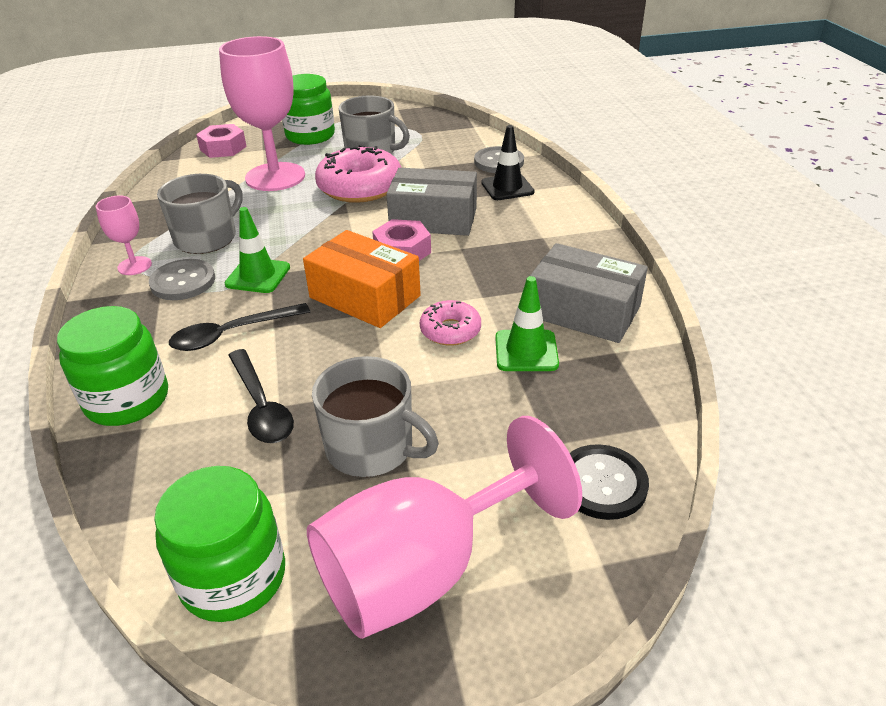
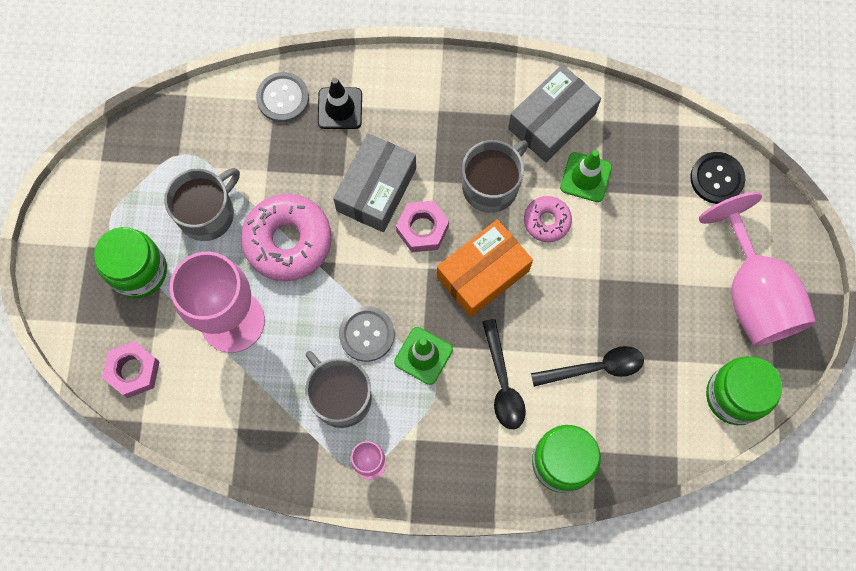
camera: 75 degrees left, 35 degrees up
(183, 282) = (412, 420): grey button -> grey button (367, 334)
(371, 447) = (654, 302): grey mug -> grey mug (491, 186)

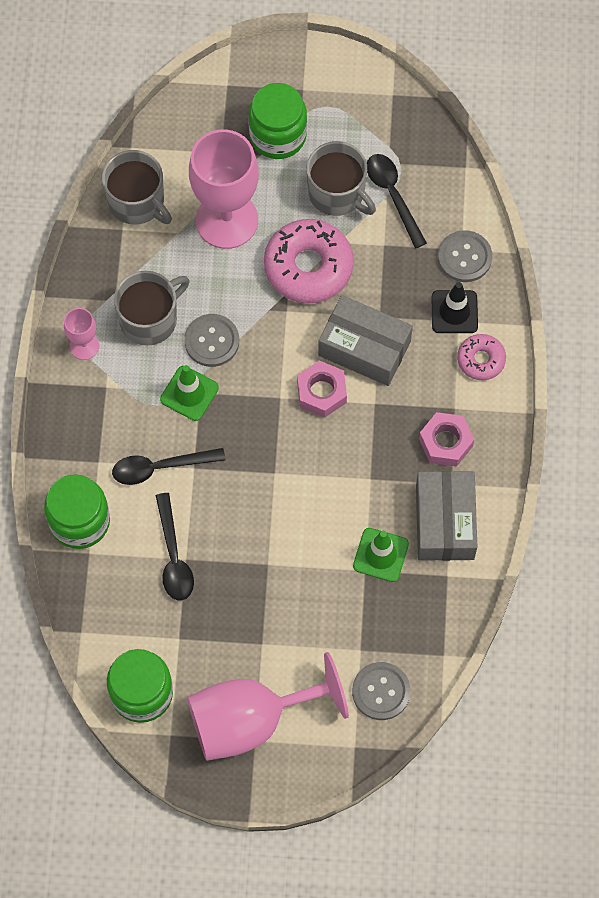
camera: 90 degrees right, 5 degrees down
(133, 371) = (179, 137): pink nut -> pink nut (445, 442)
(213, 161) = (393, 195): none -> black spoon
(483, 274) = (273, 450): orange box -> none
(491, 186) = (370, 459): grey mug -> grey mug (137, 201)
(546, 221) = (331, 514): pink donut -> pink donut (481, 360)
(551, 121) = (444, 522): grey box -> grey box turned 45 degrees clockwise
(717, 178) = (381, 691): black button -> grey button

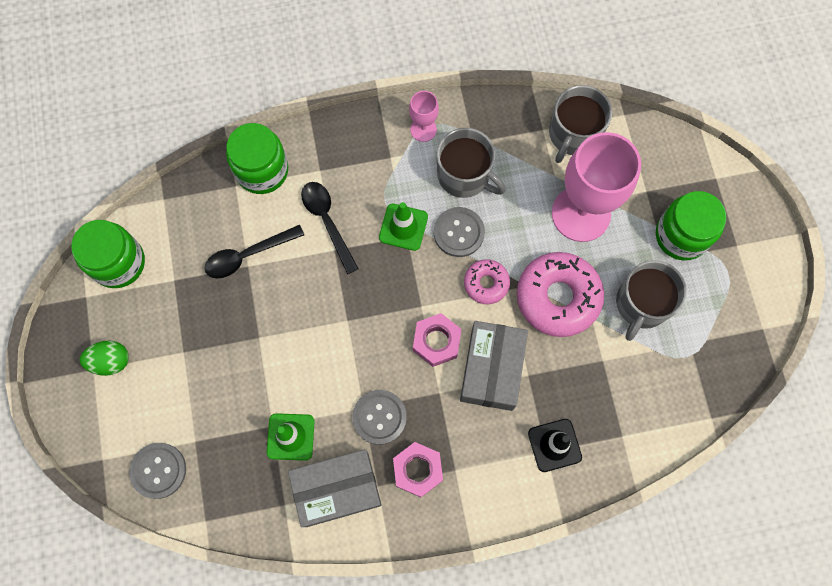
camera: 75 degrees right, 5 degrees up
(251, 720) = (111, 361): pink goblet -> green egg
(393, 195) = (656, 356): black spoon -> none
(464, 257) = (615, 441): grey button -> grey button (379, 417)
(481, 360) = (512, 483): pink donut -> pink donut (486, 283)

